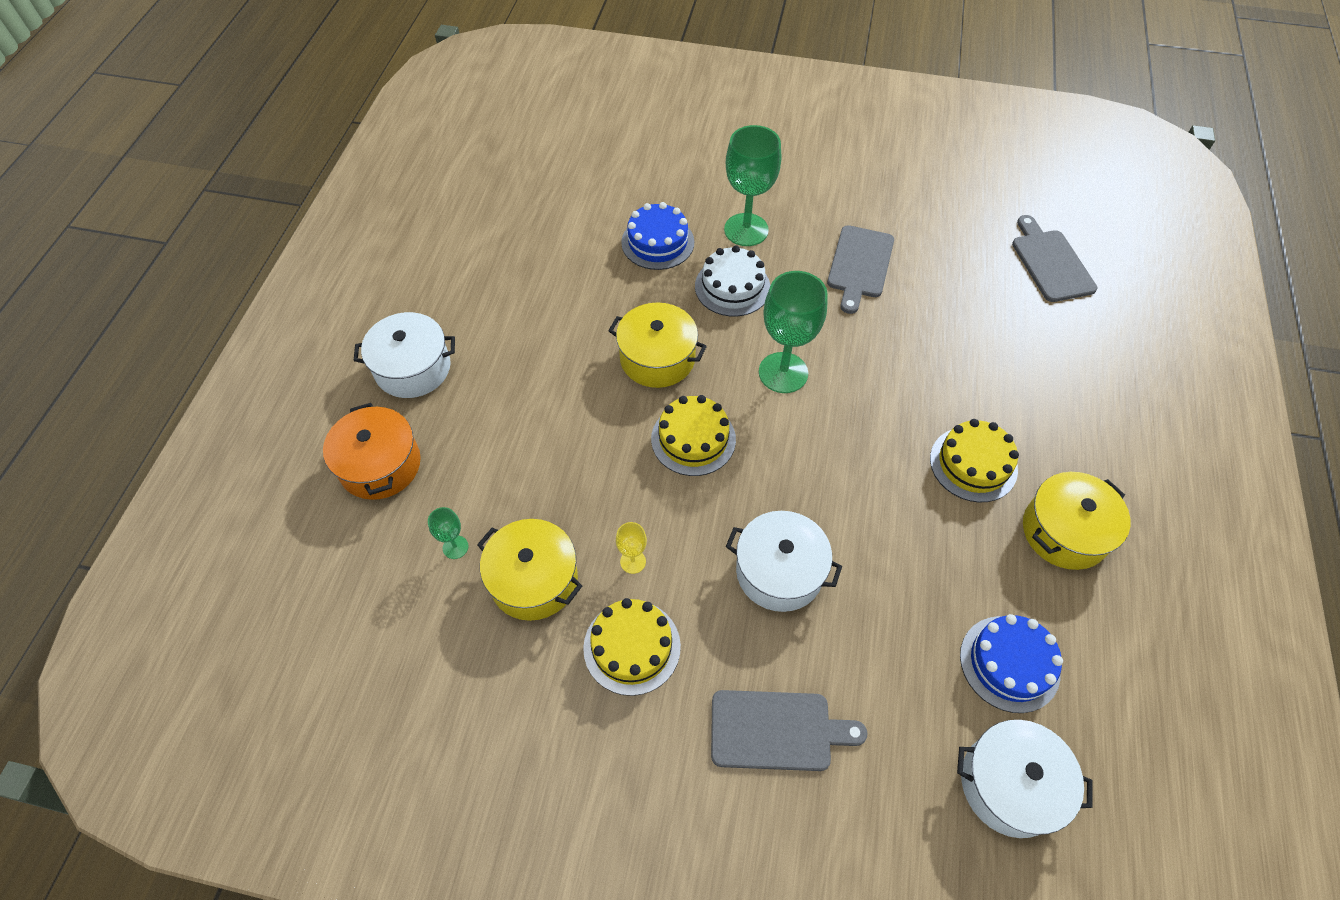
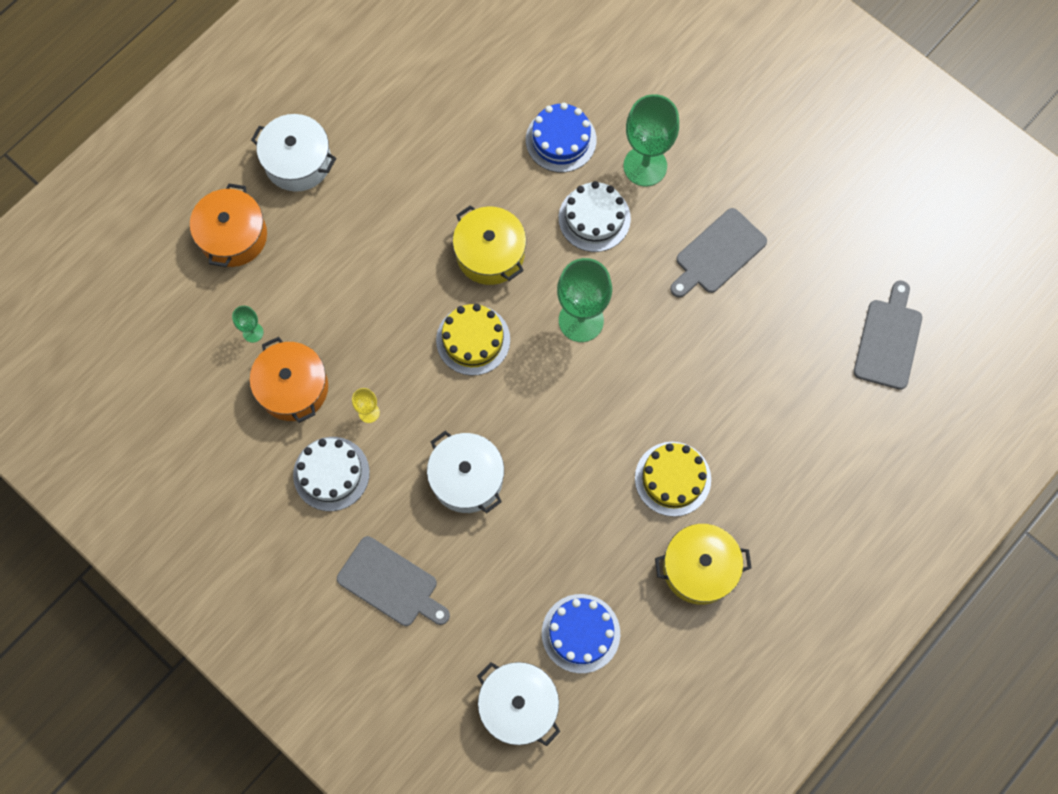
camera: 30 degrees right, 15 degrees up
(534, 580) = (293, 388): yellow pot -> orange pot
(632, 647) = (331, 473): yellow cake -> white cake

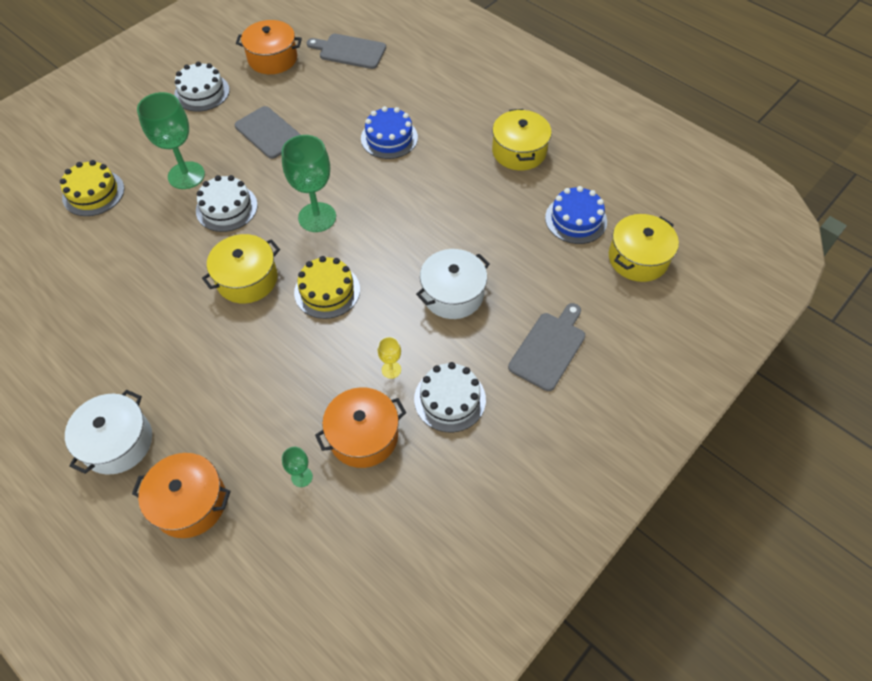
camera: 90 degrees left, 15 degrees down
(518, 705) = (638, 258): white pot -> yellow pot
(561, 140) = (148, 229): blue cake -> blue cake (389, 138)
(672, 478) = (451, 164): yellow cake -> yellow cake (93, 193)
(792, 161) = (202, 92): none -> white cake
(865, 240) = (272, 59): none -> orange pot

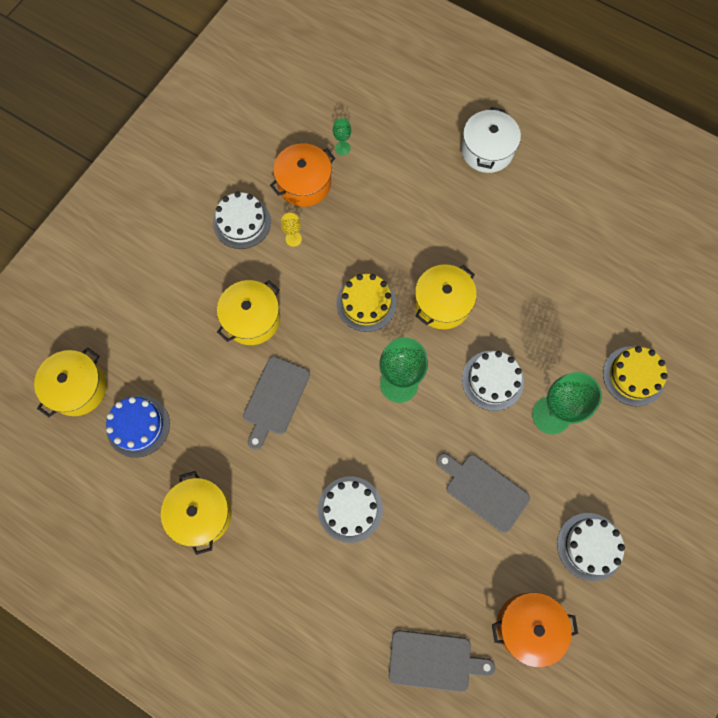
camera: 170 degrees right, 15 degrees up
(190, 503) = (416, 119): orange pot -> none
(389, 138) = (350, 509): blue cake -> white cake
(452, 294) = (252, 319): white pot -> yellow pot
(549, 348) = (163, 279): grey cutting board -> grey cutting board (275, 399)

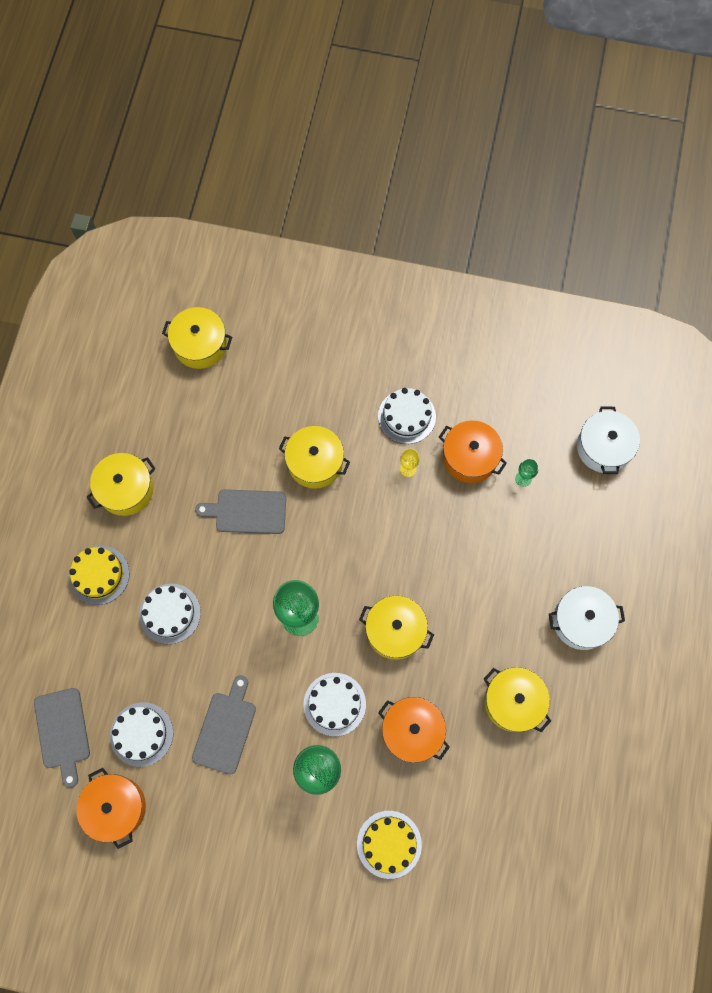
camera: 70 degrees right, 0 degrees up
(138, 426) = (184, 407): blue cake -> none
(340, 76) = (603, 447): none -> white pot
(366, 303) = (368, 559): yellow cake -> yellow cake (99, 575)
(539, 228) = (513, 702): none -> yellow pot
(539, 321) = (412, 731): none -> orange pot
(590, 546) = (205, 845): white cake -> white cake (141, 734)

